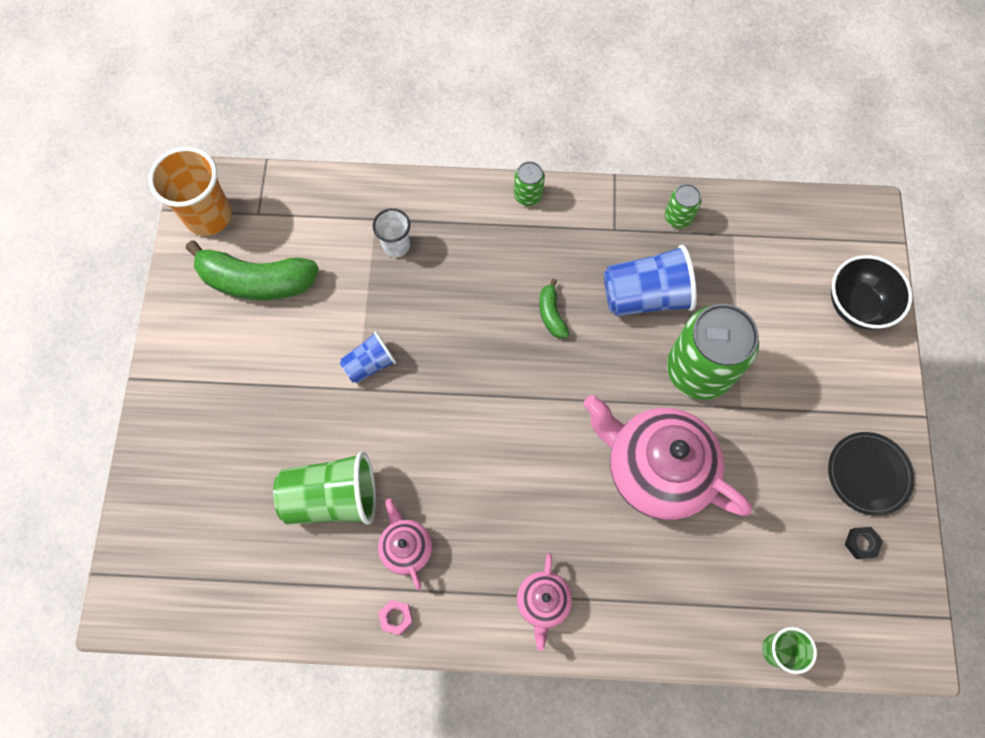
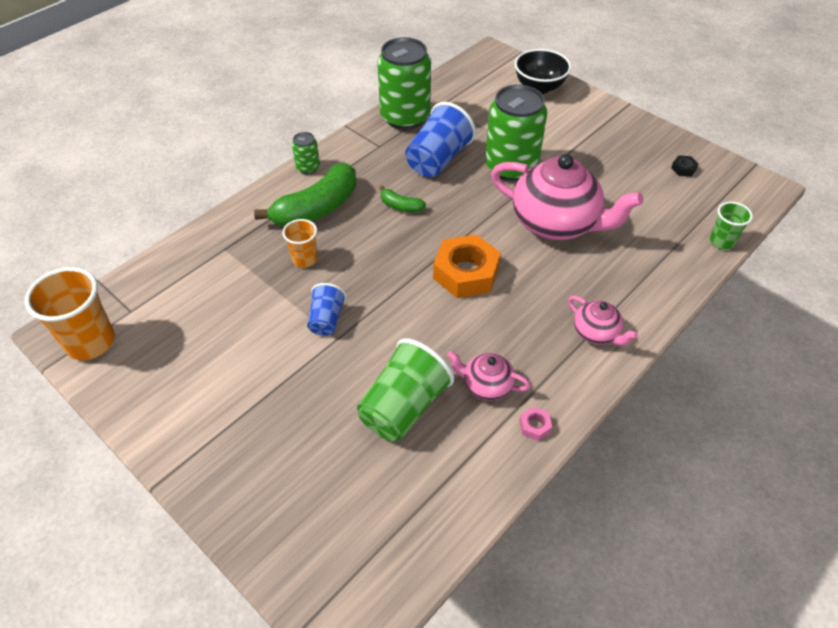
camera: 50 degrees left, 20 degrees down
(257, 281) = (181, 345): green banana -> green banana (317, 208)
(396, 245) = (258, 250): white cup -> none
(418, 290) = (304, 259): none -> orange cup
(518, 435) = (466, 273): none -> orange nut
(656, 469) = (556, 223): pink teapot -> pink teapot turned 135 degrees counterclockwise
(678, 217) = (405, 117): green can -> green can, size x2.21
(868, 474) = (644, 142): black plate -> none

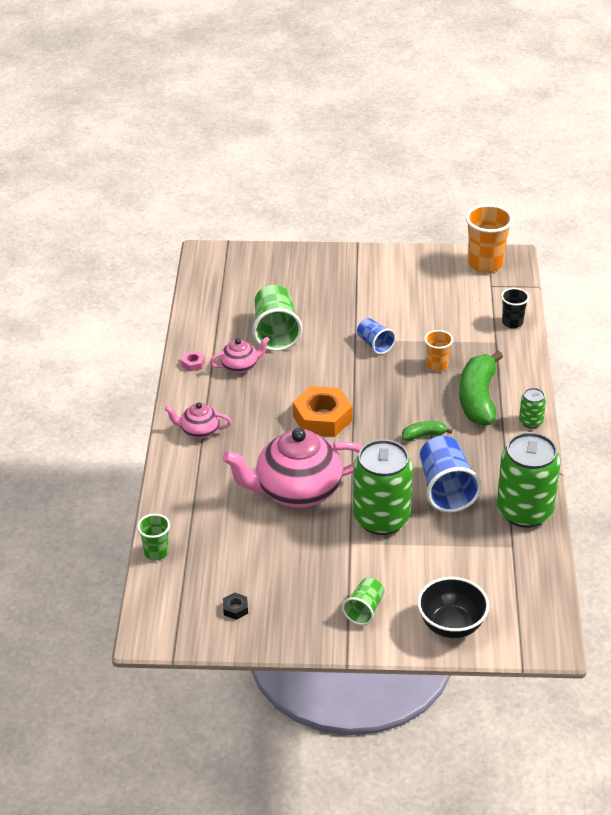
camera: 140 degrees right, 10 degrees down
(181, 257) = (512, 322): none -> black cup
(587, 122) = (364, 609): none -> green cup

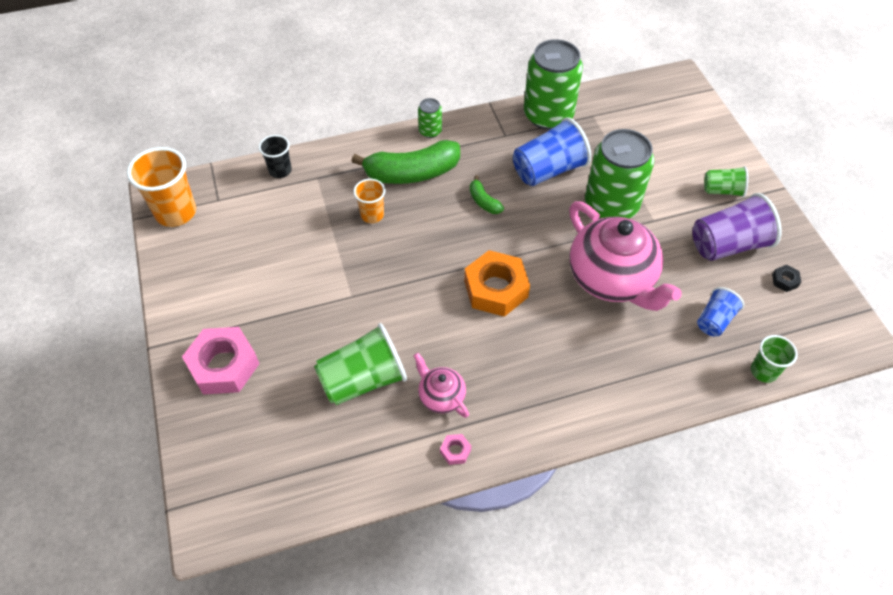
camera: 110 degrees left, 15 degrees up
(199, 431) = (570, 399): pink teapot -> none
(295, 585) = (728, 245): none -> purple cup
(323, 272) = (223, 365): none -> pink nut
(374, 344) = (354, 276): blue cup -> blue cup (714, 320)
(451, 625) = (701, 134): black bowl -> none

